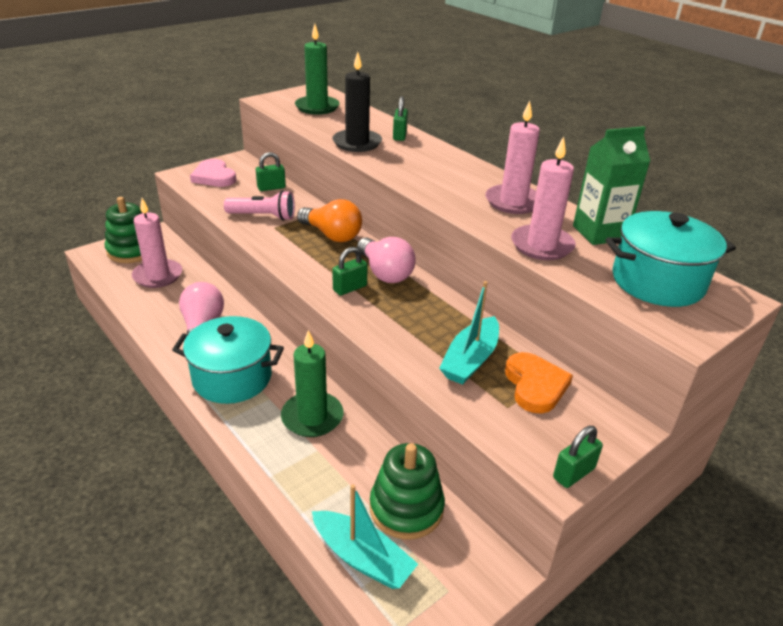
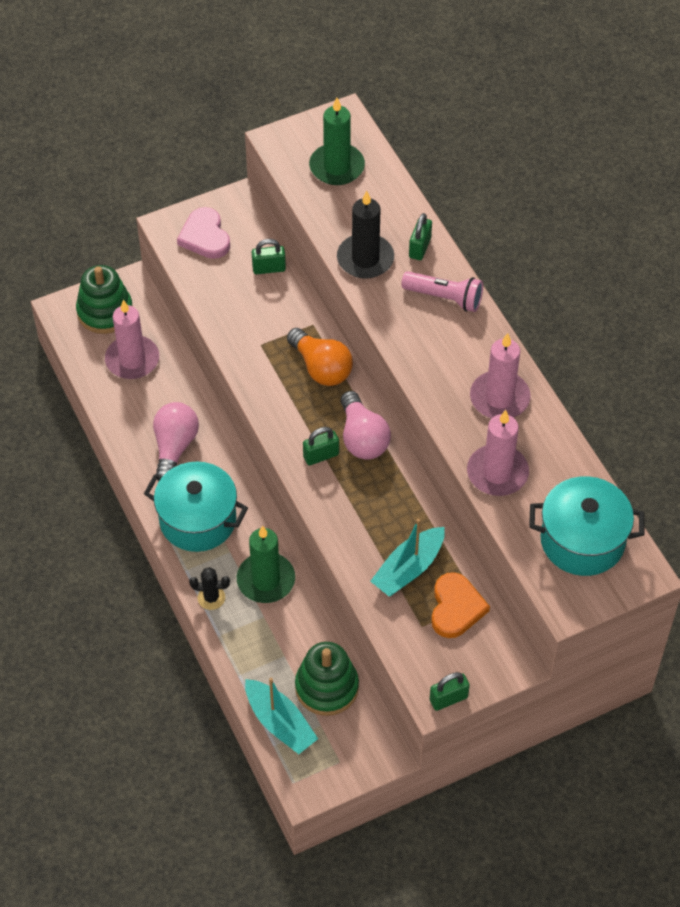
camera: 15 degrees right, 20 degrees up
(256, 441) = (211, 598): none -> black cactus
(263, 216) = (252, 324): pink flashlight -> pink flashlight (445, 298)
(599, 233) = (565, 462): green carton -> none

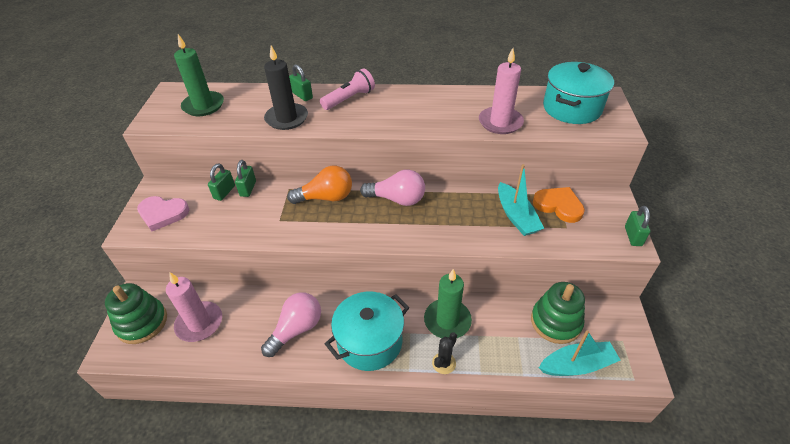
camera: 60 degrees left, 10 degrees down
(174, 447) = (296, 329): pink light bulb -> pink light bulb turned 90 degrees clockwise
(321, 455) = (396, 224): green padlock -> green padlock (248, 189)
(499, 398) = (443, 103): pink candle -> none

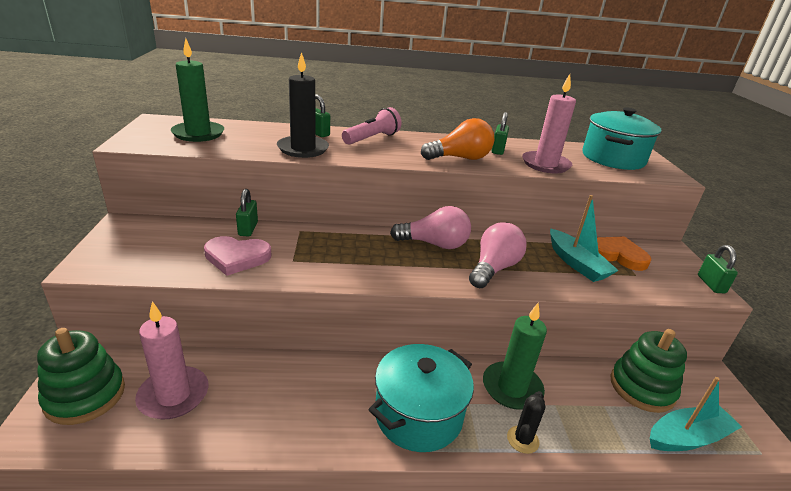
camera: 10 degrees left, 15 degrees down
(163, 214) = (134, 250): pink heart -> pink heart (237, 257)
(224, 192) = (217, 231): green padlock -> green padlock (498, 150)
(296, 329) = (315, 401): pink light bulb -> pink light bulb (494, 268)
(326, 197) = (348, 240): orange light bulb -> orange light bulb (460, 158)

